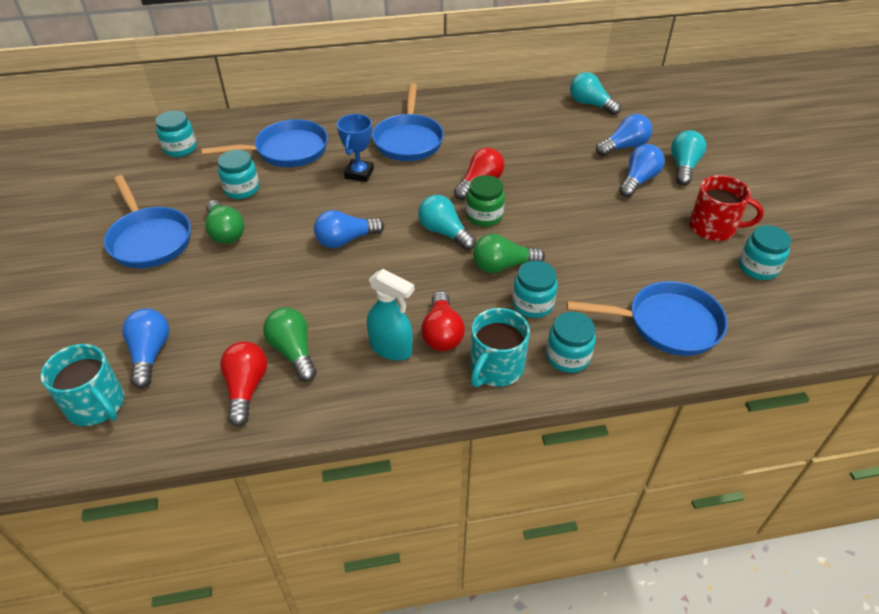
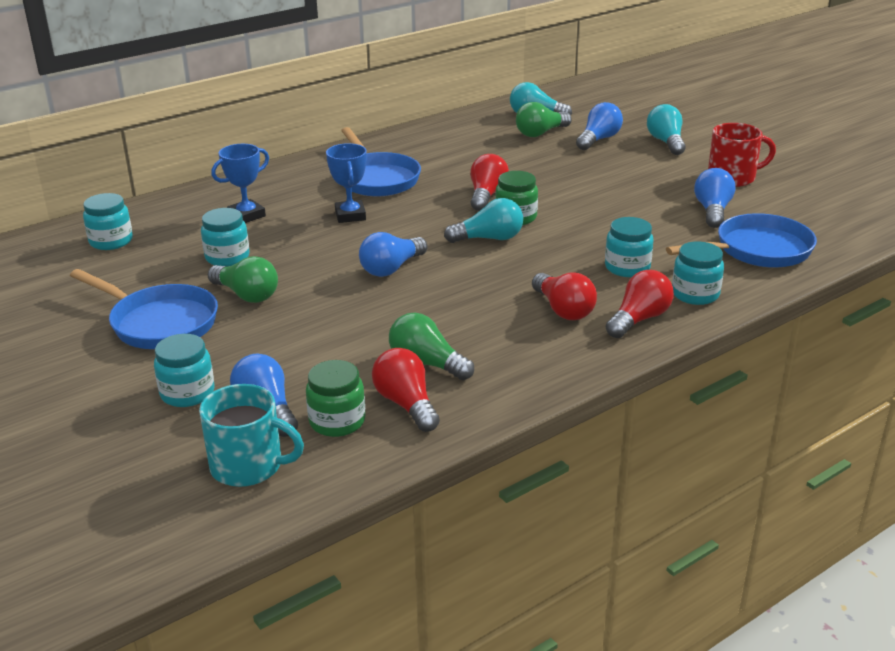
camera: 25 degrees left, 15 degrees down
(186, 386) = (337, 421): none -> green jar
(287, 150) = (246, 215): blue pan -> blue trophy
(391, 348) = (525, 334): turquoise spray bottle -> none
(444, 232) = (489, 238): turquoise light bulb -> turquoise light bulb turned 150 degrees clockwise
(496, 368) = (639, 319): turquoise mug -> red light bulb
(503, 266) = (571, 248): green light bulb -> green light bulb (540, 133)
(638, 180) = (635, 160): blue light bulb -> blue light bulb (712, 211)
(758, 267) = (795, 195): turquoise jar -> turquoise jar (187, 393)

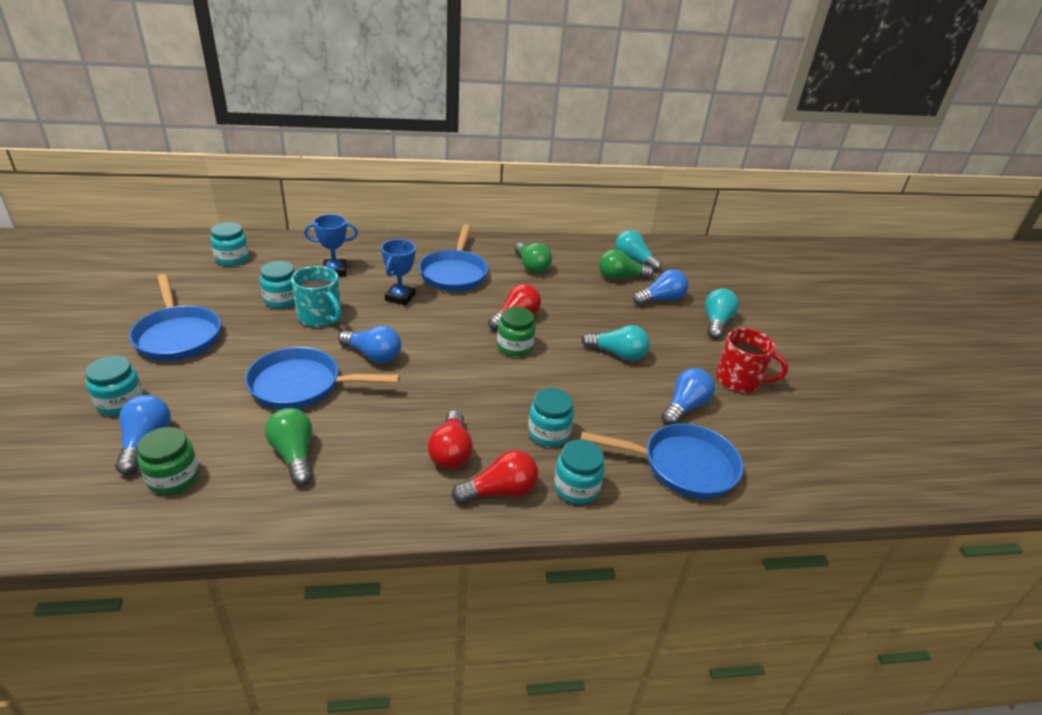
camera: 25 degrees right, 5 degrees up
(246, 295) = (255, 336): green light bulb -> green light bulb (531, 266)
(248, 466) = (74, 487): turquoise mug -> turquoise mug (320, 317)
(356, 314) = (302, 385): none -> blue pan
(391, 268) = (373, 355): blue light bulb -> blue light bulb turned 135 degrees counterclockwise
(406, 404) = (235, 487): red light bulb -> none
(489, 238) = (472, 358): turquoise light bulb -> turquoise light bulb (617, 354)

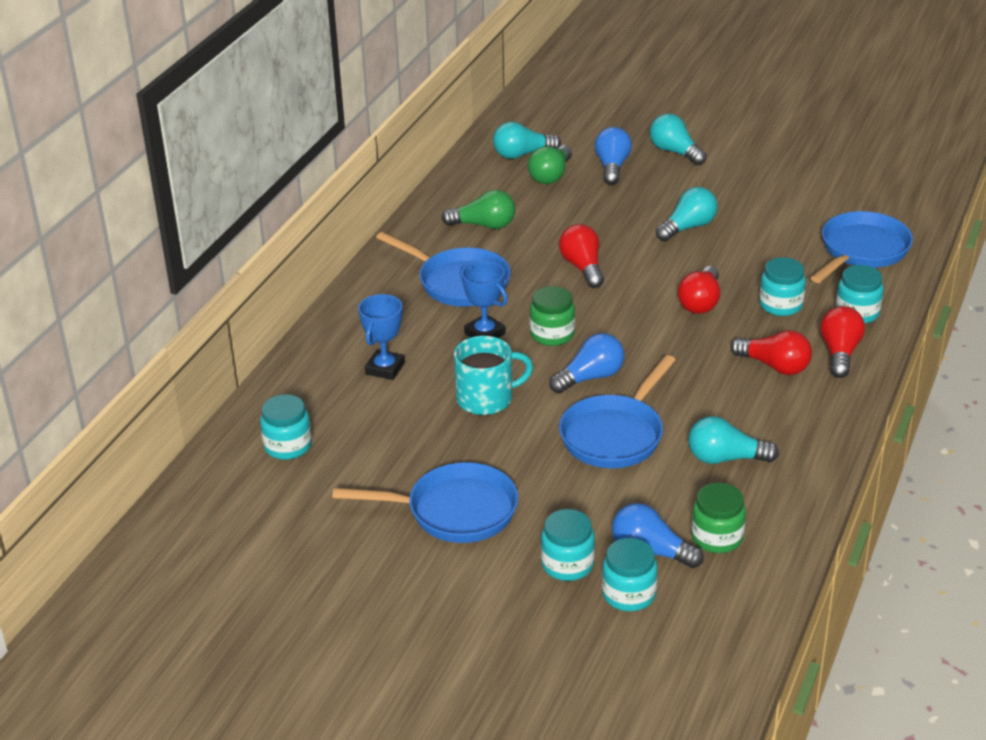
camera: 55 degrees left, 0 degrees up
(282, 300) = (427, 421): turquoise jar -> turquoise jar (629, 594)
(294, 455) = (725, 458): green light bulb -> turquoise light bulb
(514, 347) = (635, 284): green jar -> green jar (552, 334)
(516, 386) = (700, 302): none -> red light bulb
(684, 407) = (789, 220): blue light bulb -> none
(739, 380) = (770, 177): red mug -> none

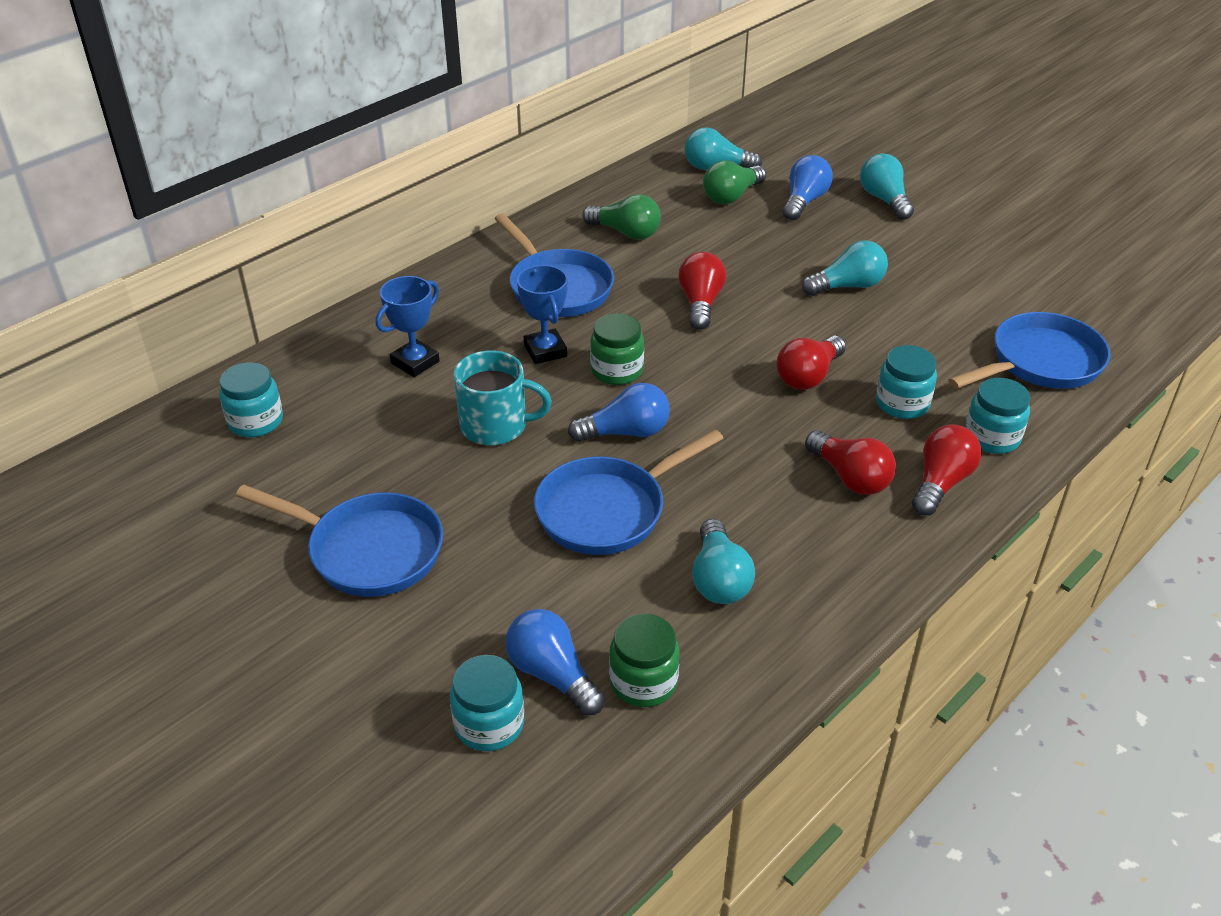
camera: 20 degrees right, 5 degrees up
(567, 564) = (445, 659): turquoise jar -> none
(725, 458) = (719, 579): turquoise light bulb -> turquoise light bulb turned 120 degrees counterclockwise

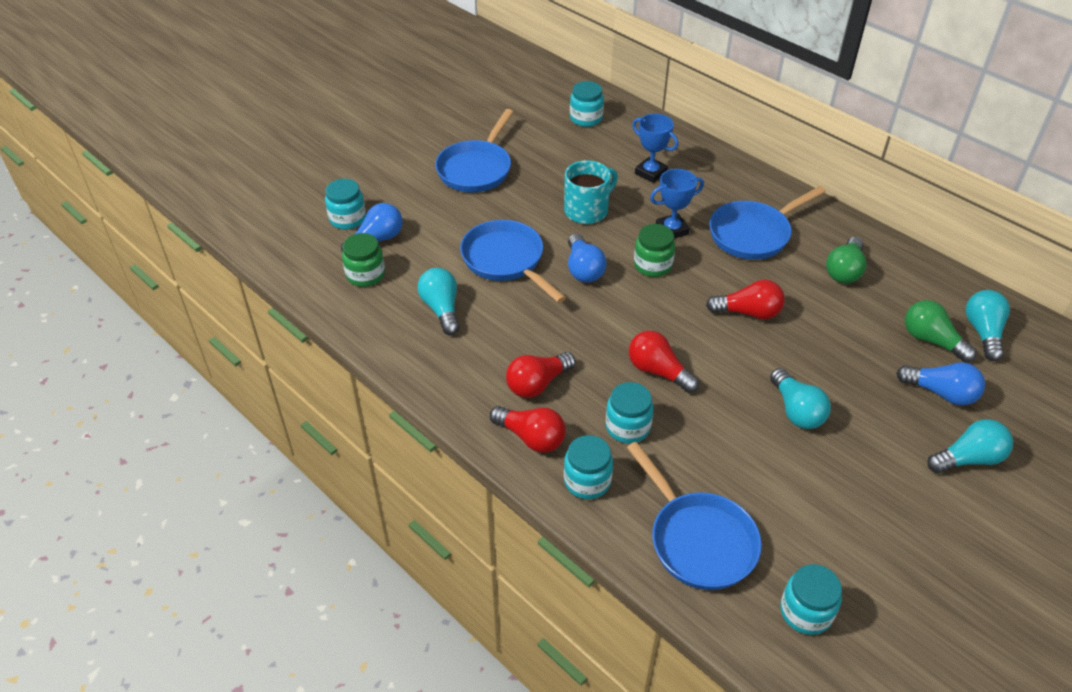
camera: 90 degrees right, 5 degrees up
(495, 426) = (587, 210): turquoise mug -> turquoise mug turned 135 degrees counterclockwise
(719, 579) = (441, 309): turquoise light bulb -> turquoise light bulb turned 75 degrees clockwise
(1094, 306) = (806, 612): none -> turquoise jar

